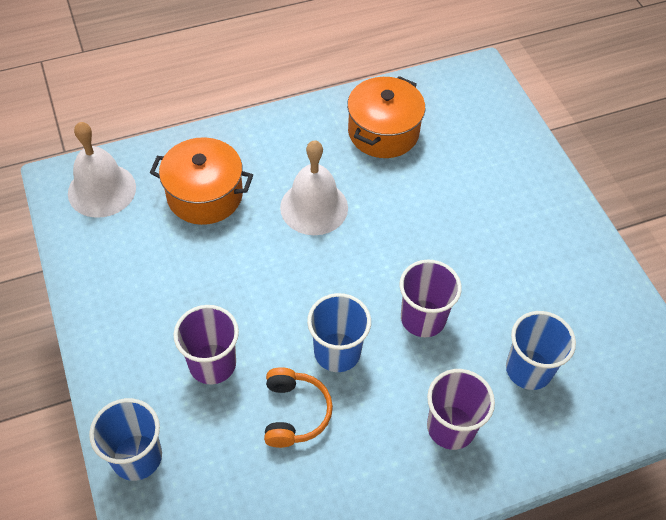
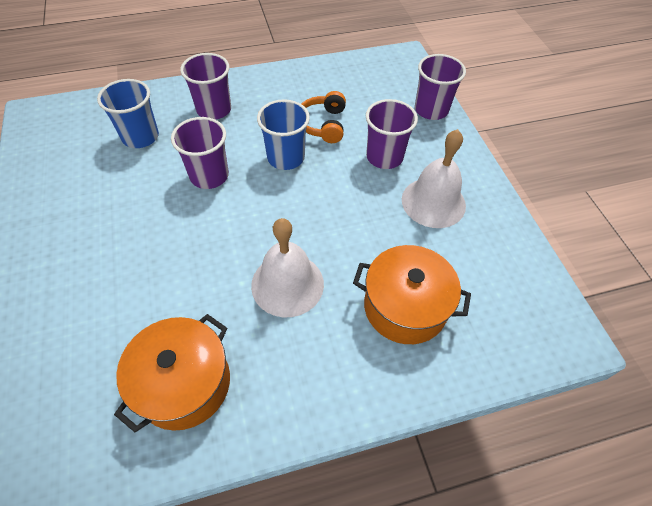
camera: 175 degrees left, 0 degrees up
(102, 190) = (520, 321): white bell -> white bell (433, 202)
(137, 457) = (431, 110): blue cup -> purple cup

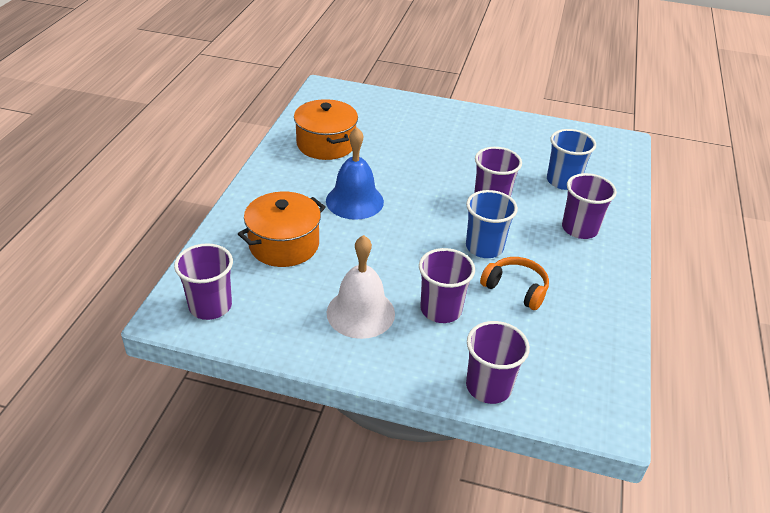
camera: 120 degrees right, 15 degrees down
(287, 284) = (354, 201): white bell -> blue bell
(530, 313) = (210, 306): none -> purple cup

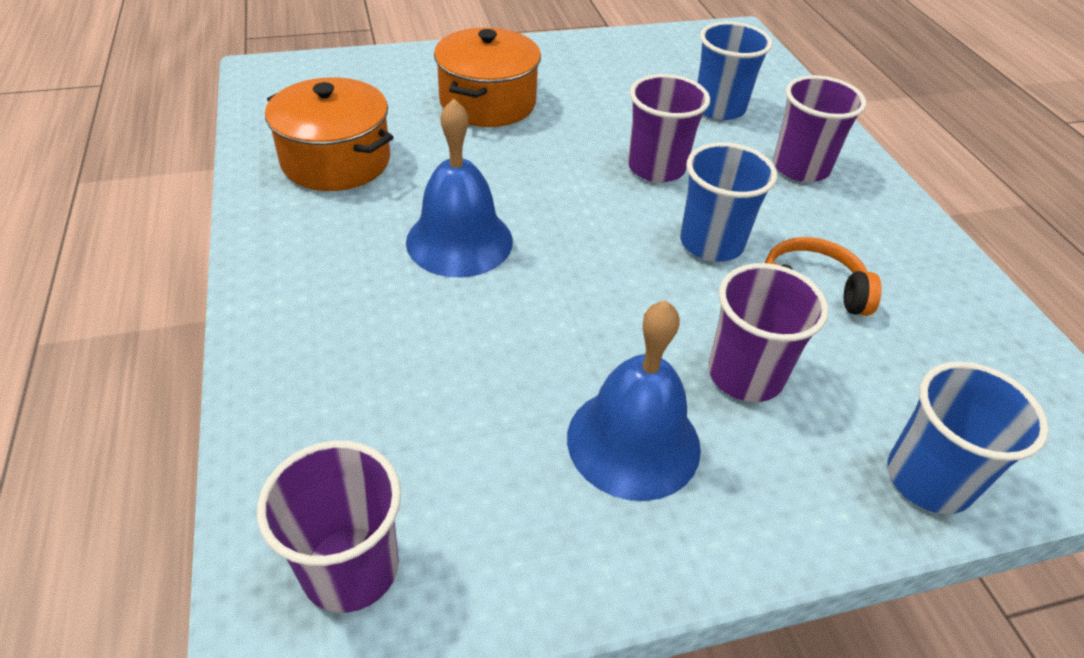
camera: 30 degrees left, 5 degrees up
(284, 244) = (400, 369): orange pot -> orange pot (487, 102)
(360, 313) = (633, 442): white bell -> blue bell
(488, 386) = (928, 479): purple cup -> blue cup

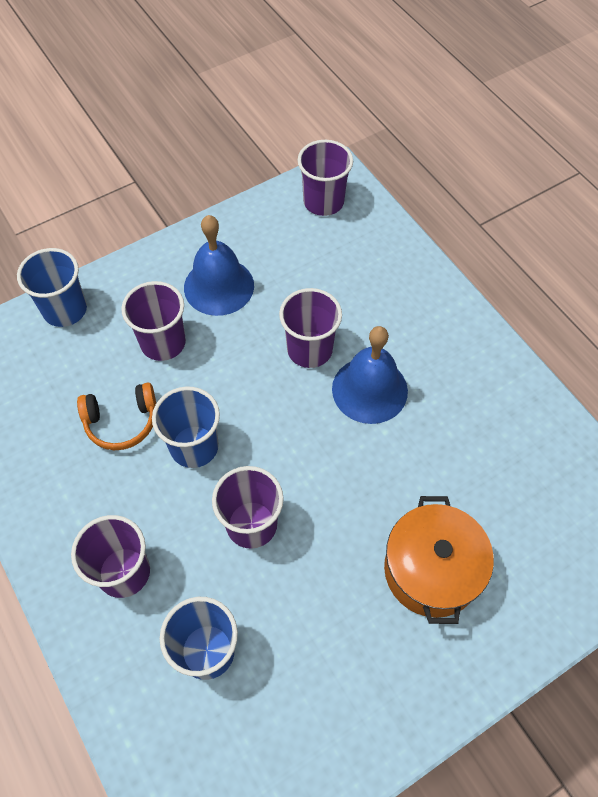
camera: 165 degrees right, 15 degrees up
(336, 161) = (504, 440): orange pot -> none
(517, 305) = (309, 349): none -> purple cup

